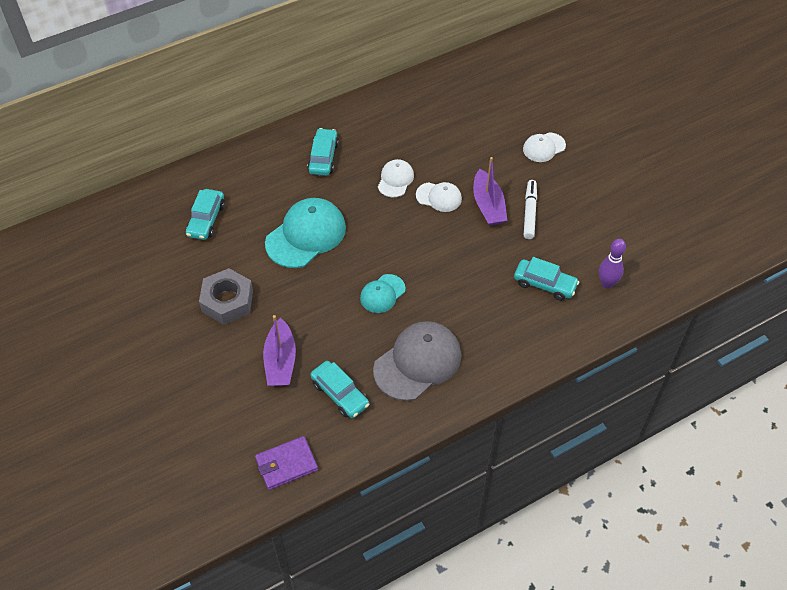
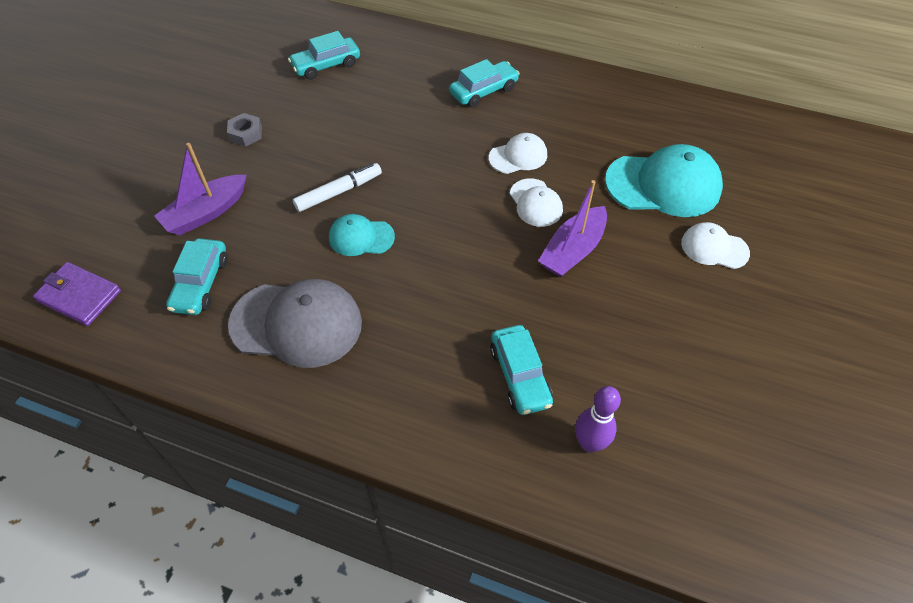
camera: 50 degrees right, 0 degrees up
(227, 301) = (246, 134): grey nut -> grey nut, size x0.55
(306, 235) = (377, 137): turquoise cap -> turquoise cap (663, 185)
(530, 212) = (607, 294): white marker -> white marker (339, 192)

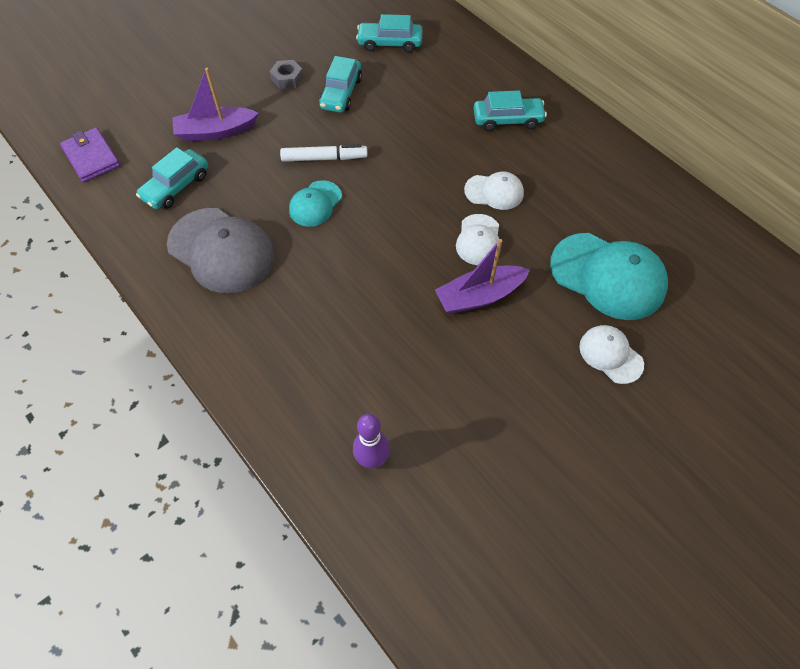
camera: 30 degrees right, 5 degrees up
(361, 237) = (315, 204): turquoise cap -> turquoise cap turned 90 degrees counterclockwise
(519, 376) = (357, 377): turquoise car -> turquoise car (341, 93)

